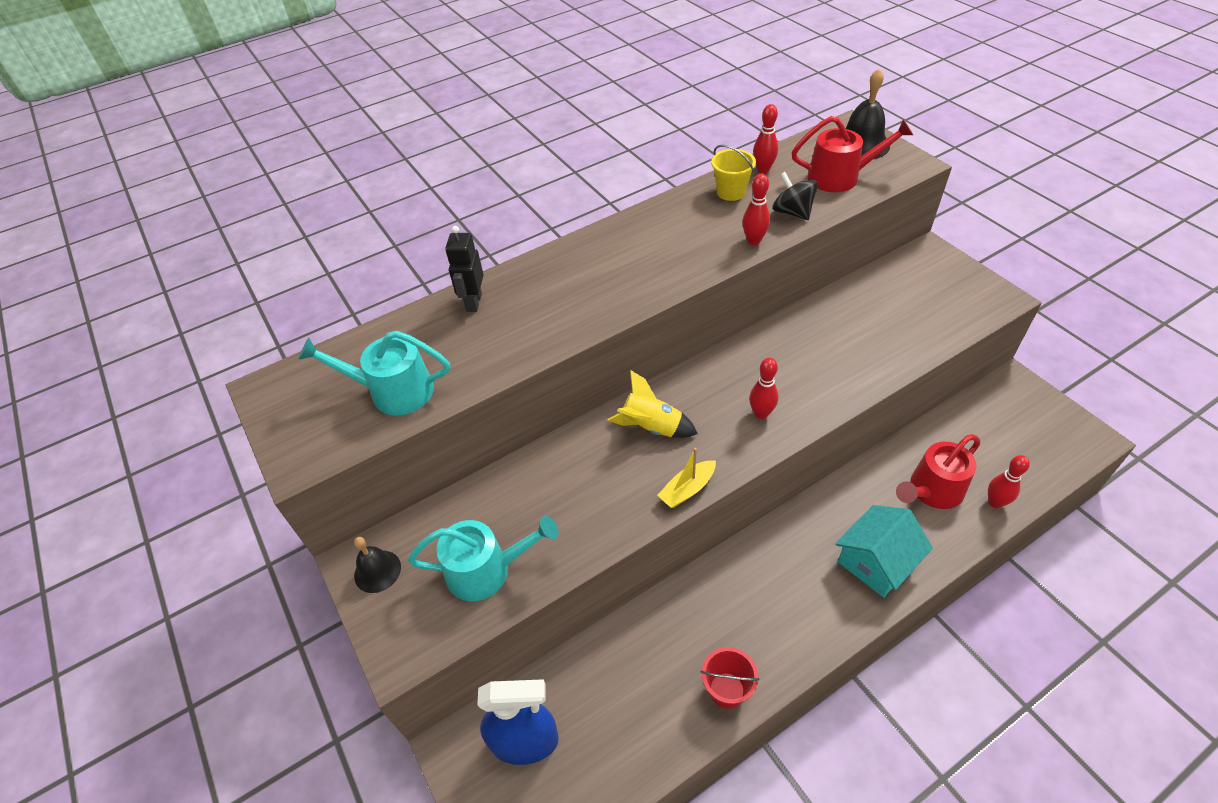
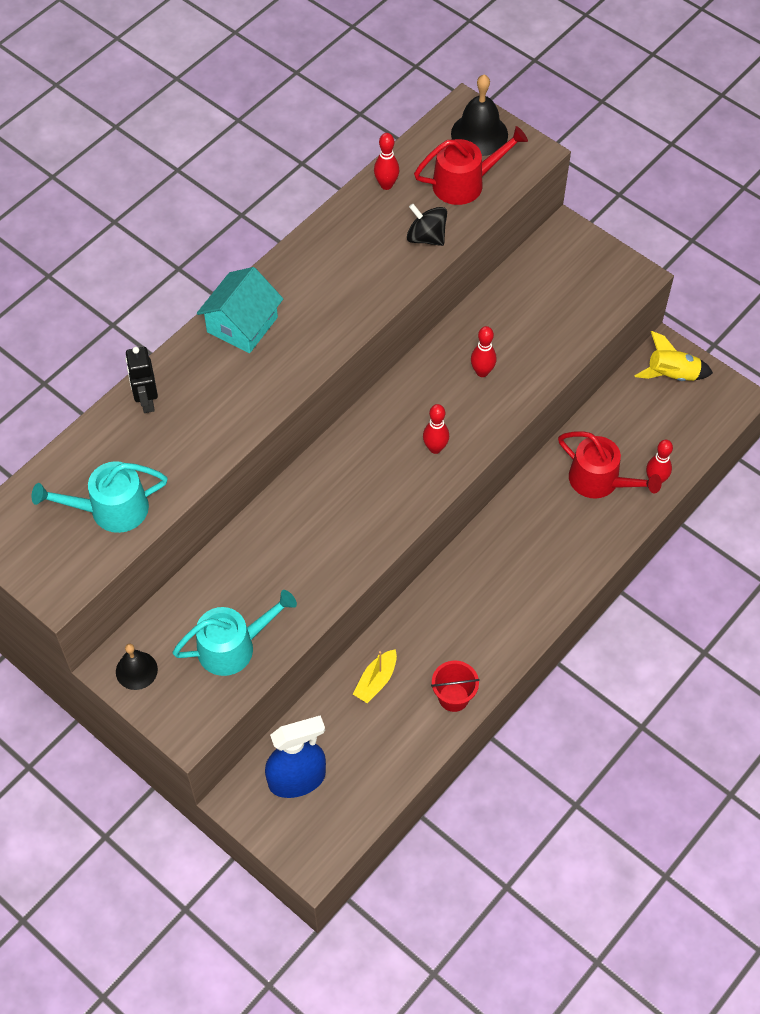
camera: 20 degrees left, 10 degrees up
(652, 427) = (338, 483): yellow rocket -> yellow rocket (672, 375)
(687, 489) = (386, 536): yellow boat -> yellow boat (376, 681)
(730, 192) = (360, 221): yellow bucket -> none
(753, 240) = (396, 279): red bowling pin -> red bowling pin (482, 372)
(876, 562) = (559, 559): turquoise house -> turquoise house (242, 325)
(932, 490) = (600, 481): red watering can -> red watering can turned 90 degrees counterclockwise

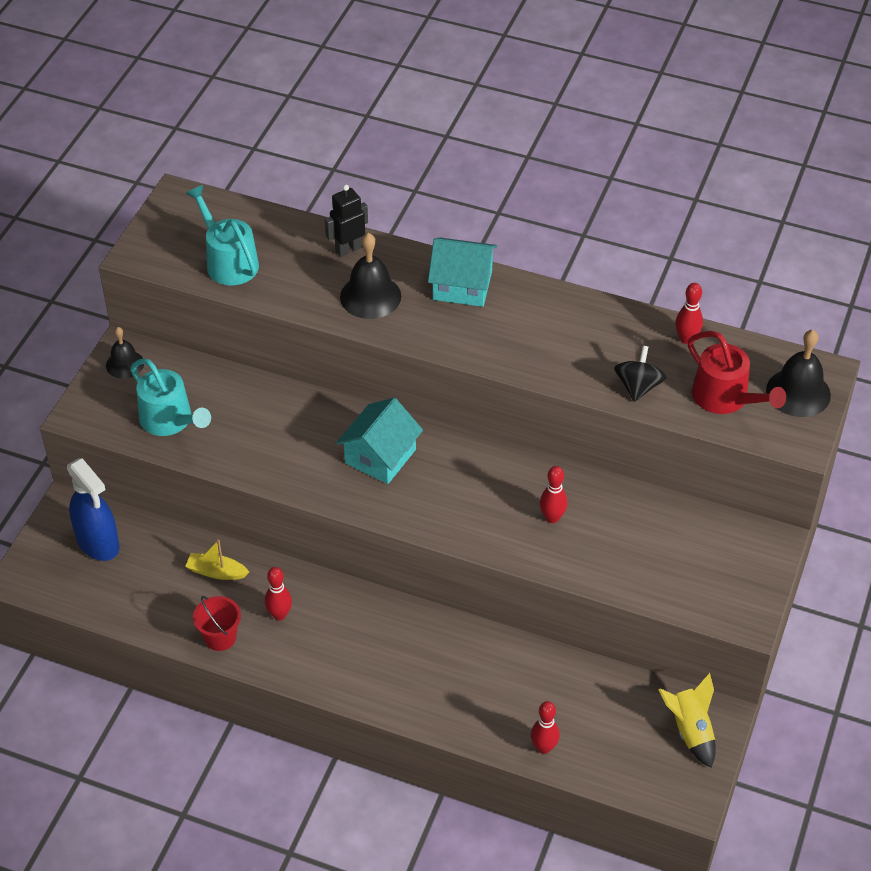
camera: 70 degrees right, 10 degrees down
(220, 402) = (370, 296): none -> black bell
(358, 480) = (380, 456): none -> turquoise house
(435, 448) = (443, 505): red bowling pin -> red bowling pin (279, 615)
(600, 481) = (519, 696): red watering can -> none

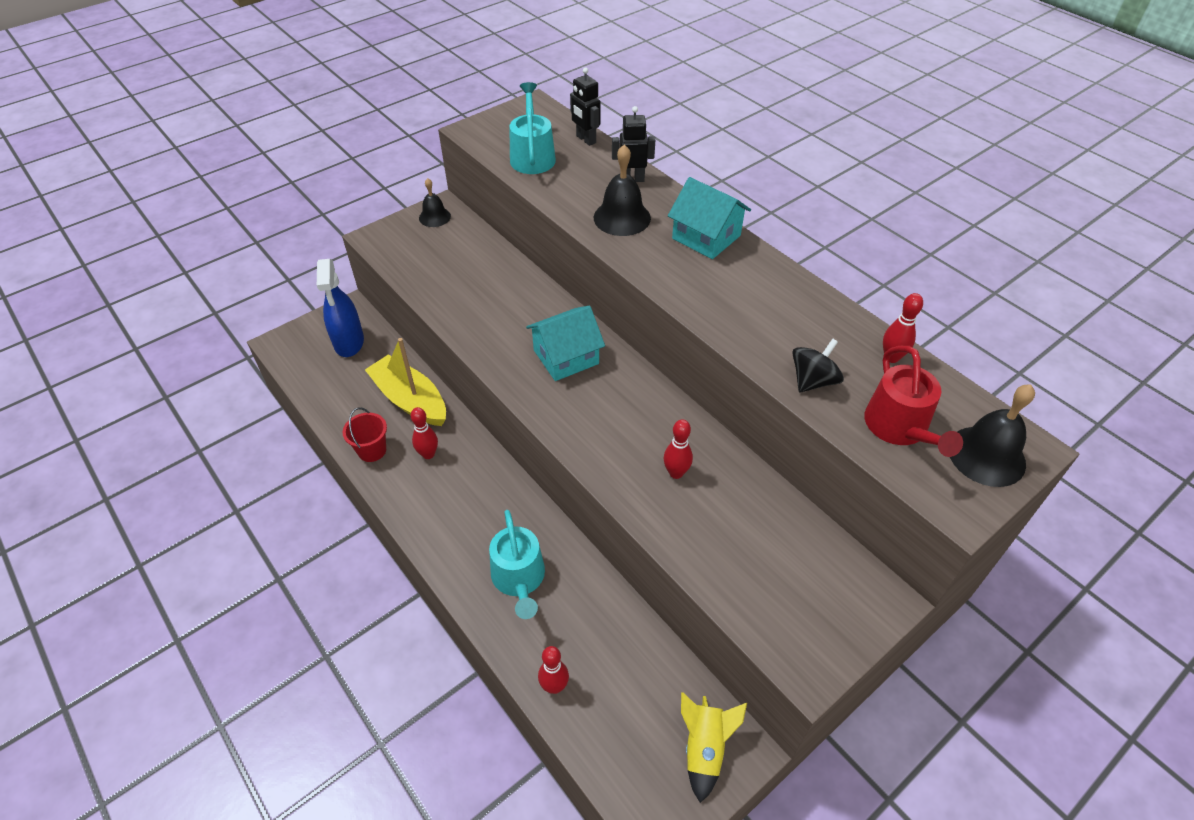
camera: 30 degrees right, 0 degrees up
(170, 420) = (431, 266): turquoise watering can -> turquoise watering can (519, 579)
(216, 572) = (410, 400): yellow boat -> yellow boat, size x1.94
(267, 220) = (585, 139): none -> black robot

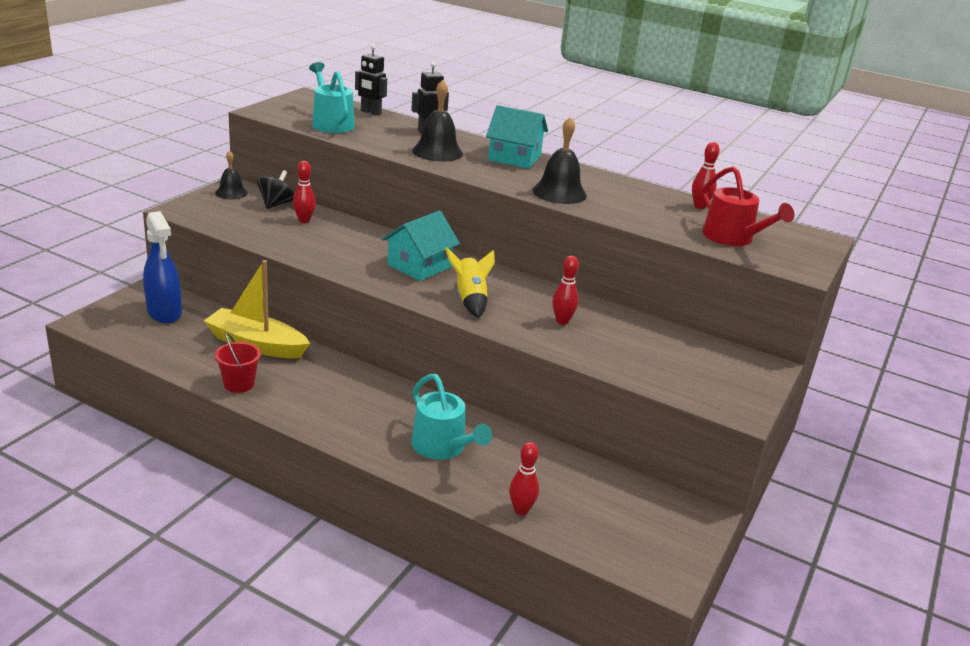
camera: 25 degrees left, 20 degrees down
(428, 454) = (299, 378): red bowling pin -> red bowling pin (304, 220)
(704, 748) = (672, 521): yellow rocket -> yellow rocket (470, 300)
(813, 381) = (654, 222): black spinning top -> black spinning top (276, 204)
(986, 456) = (799, 245): black bell -> black bell (559, 192)

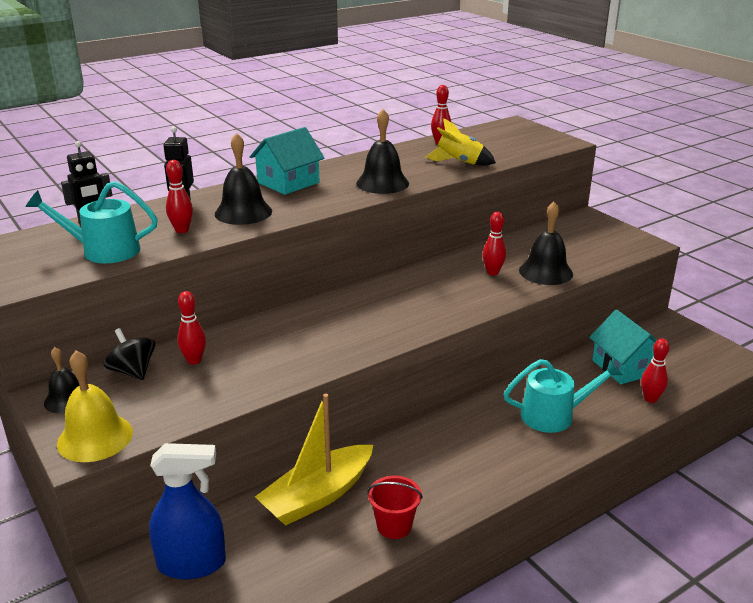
camera: 60 degrees left, 0 degrees up
(195, 210) = (95, 437): none -> yellow bell
(385, 138) = (182, 230): none -> red bowling pin
(419, 266) = (353, 314): turquoise house -> turquoise house (624, 367)
(470, 300) = (435, 304): yellow rocket -> yellow rocket (459, 162)
(595, 351) = (545, 272): none -> black bell
(732, 238) = (504, 148): red watering can -> none

